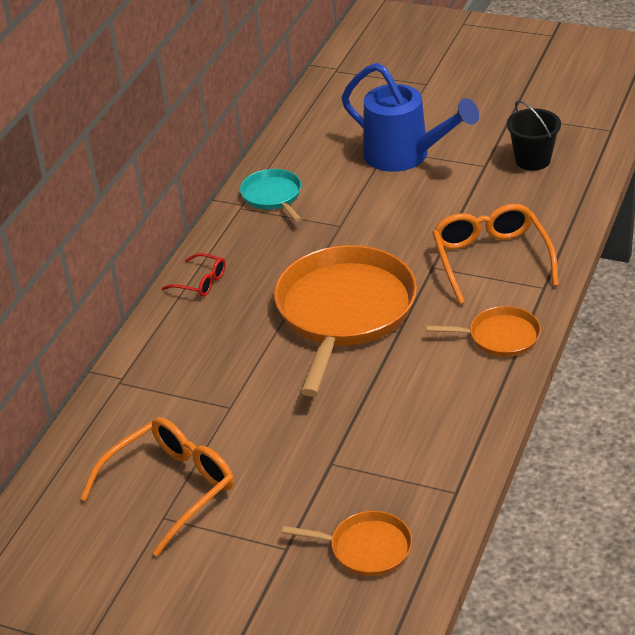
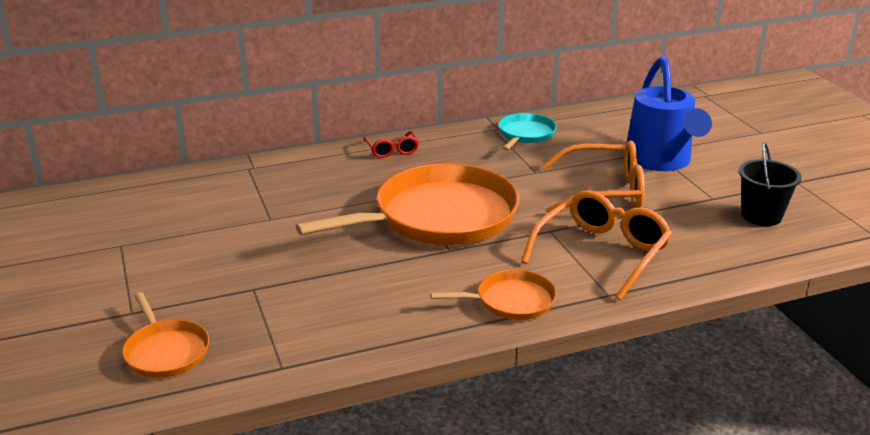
camera: 45 degrees right, 10 degrees down
(170, 489) = (154, 235): orange glasses -> orange glasses (603, 192)
(500, 336) = (511, 301): orange pan -> orange pan turned 60 degrees counterclockwise

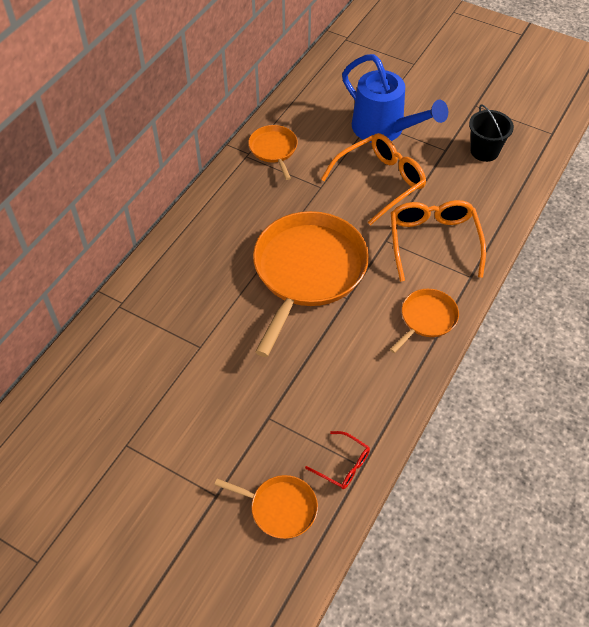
camera: 40 degrees left, 25 degrees up
(392, 150) = (201, 221): red glasses -> red glasses (343, 465)
(525, 134) = (274, 149): turquoise pan -> orange pan

